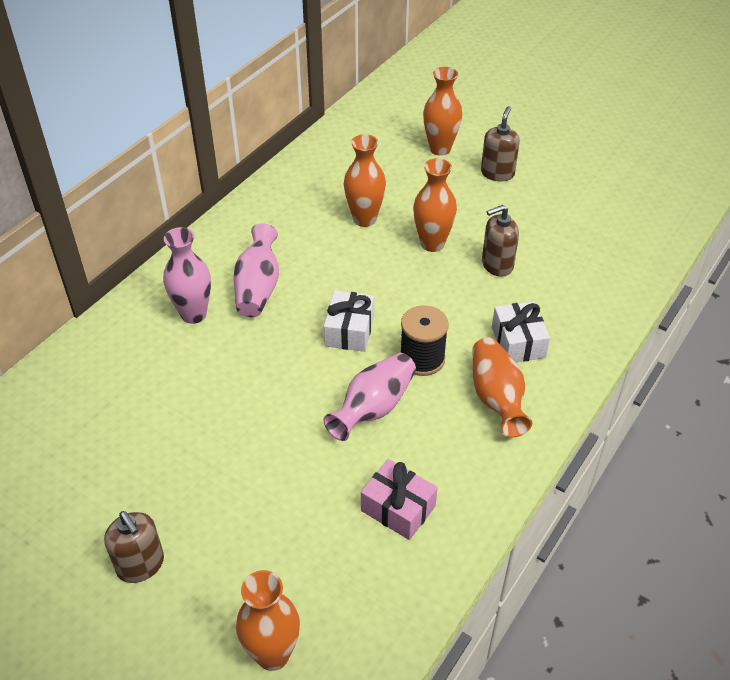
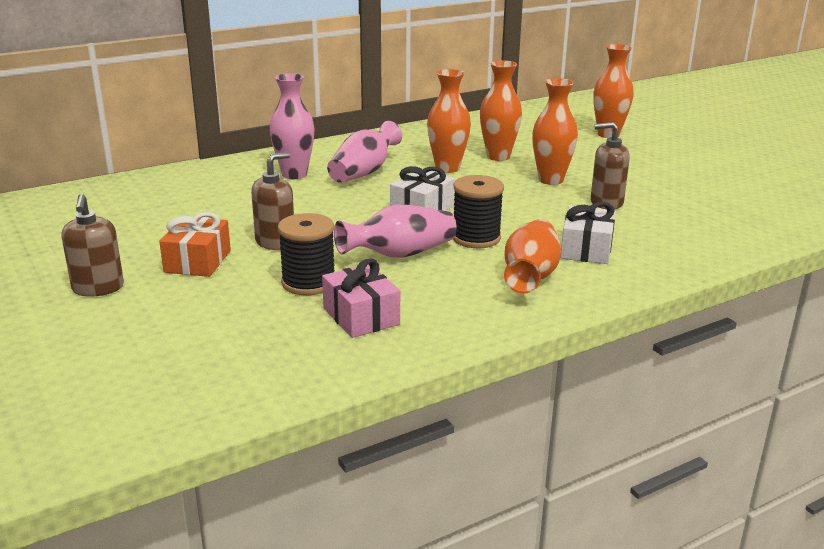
camera: 25 degrees right, 20 degrees down
(203, 488) = (198, 261): none -> orange gift
(273, 654) = (147, 370): orange vase -> orange vase (447, 168)
(324, 480) = (308, 283): none -> black spool
(497, 173) = (655, 155): brown soap dispenser -> brown soap dispenser (275, 242)

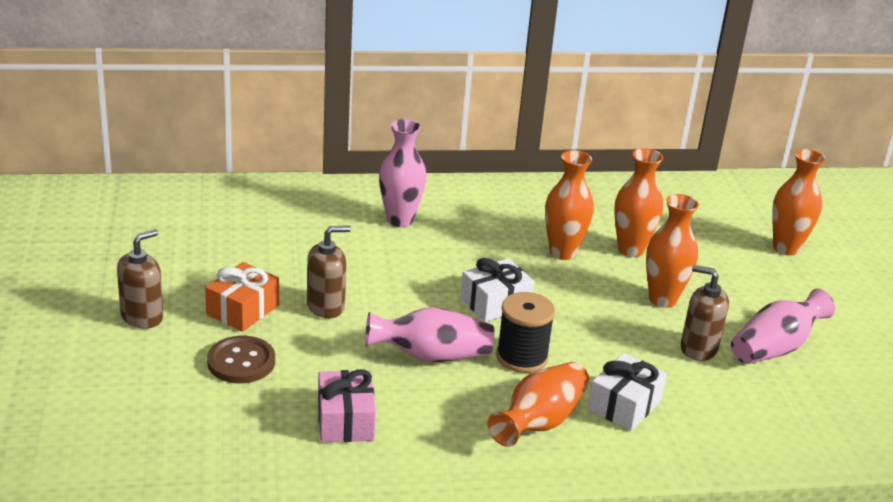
camera: 20 degrees right, 5 degrees up
(98, 288) = (142, 317): brown soap dispenser -> brown soap dispenser turned 150 degrees counterclockwise
(226, 298) = (241, 362): none -> brown button
(308, 283) = (324, 366): black spool -> none
(364, 172) = (471, 235): pink vase -> pink vase (775, 348)

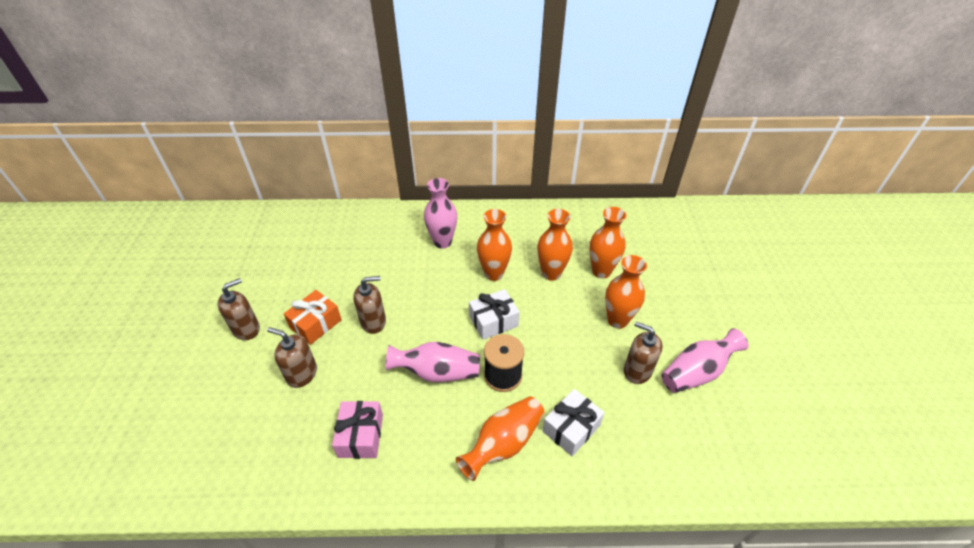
camera: 10 degrees right, 15 degrees up
(241, 362) = (302, 374): brown button -> brown soap dispenser
(786, 248) = (717, 271): orange vase -> orange vase (494, 273)

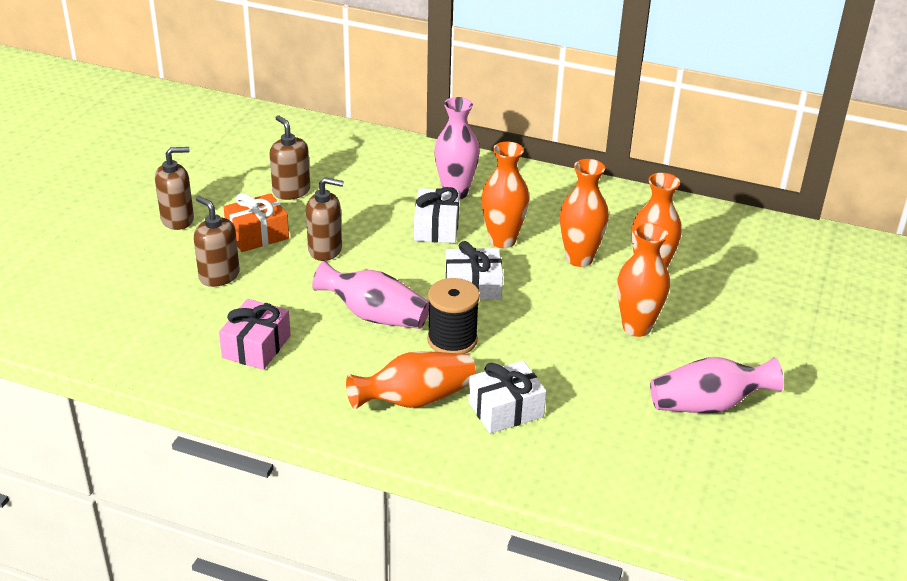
camera: 20 degrees right, 10 degrees down
(444, 276) = (436, 227): none -> white gift
(637, 371) = (628, 382): brown soap dispenser -> brown soap dispenser (291, 191)

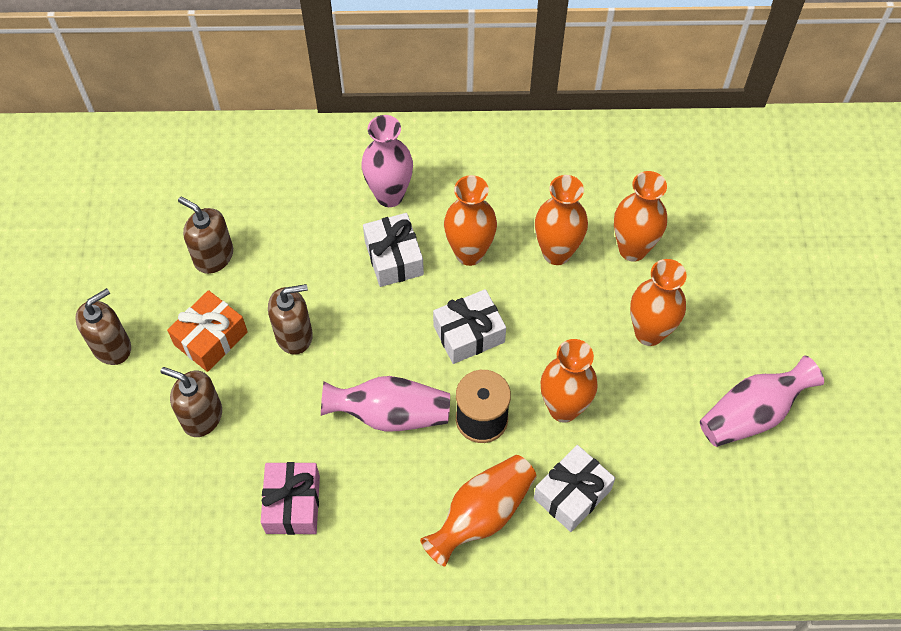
camera: 20 degrees left, 25 degrees up
(530, 353) = (563, 408): none -> orange vase

